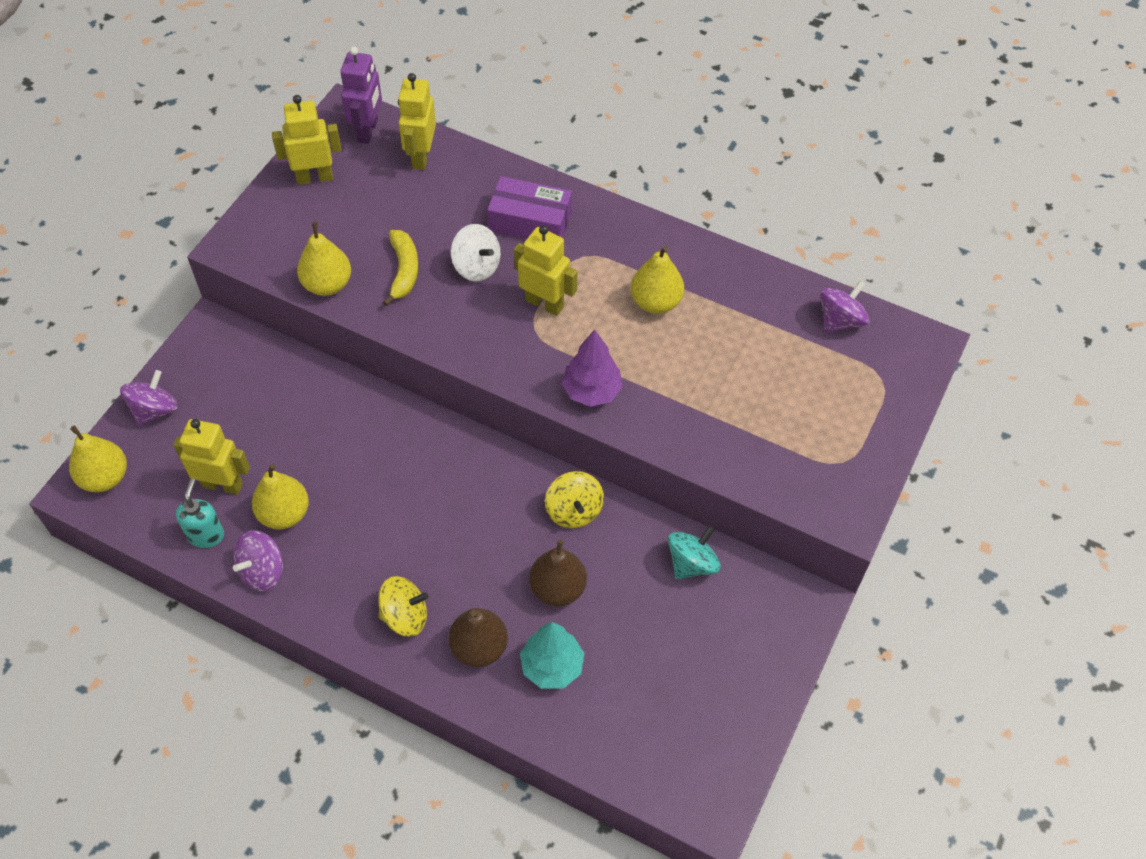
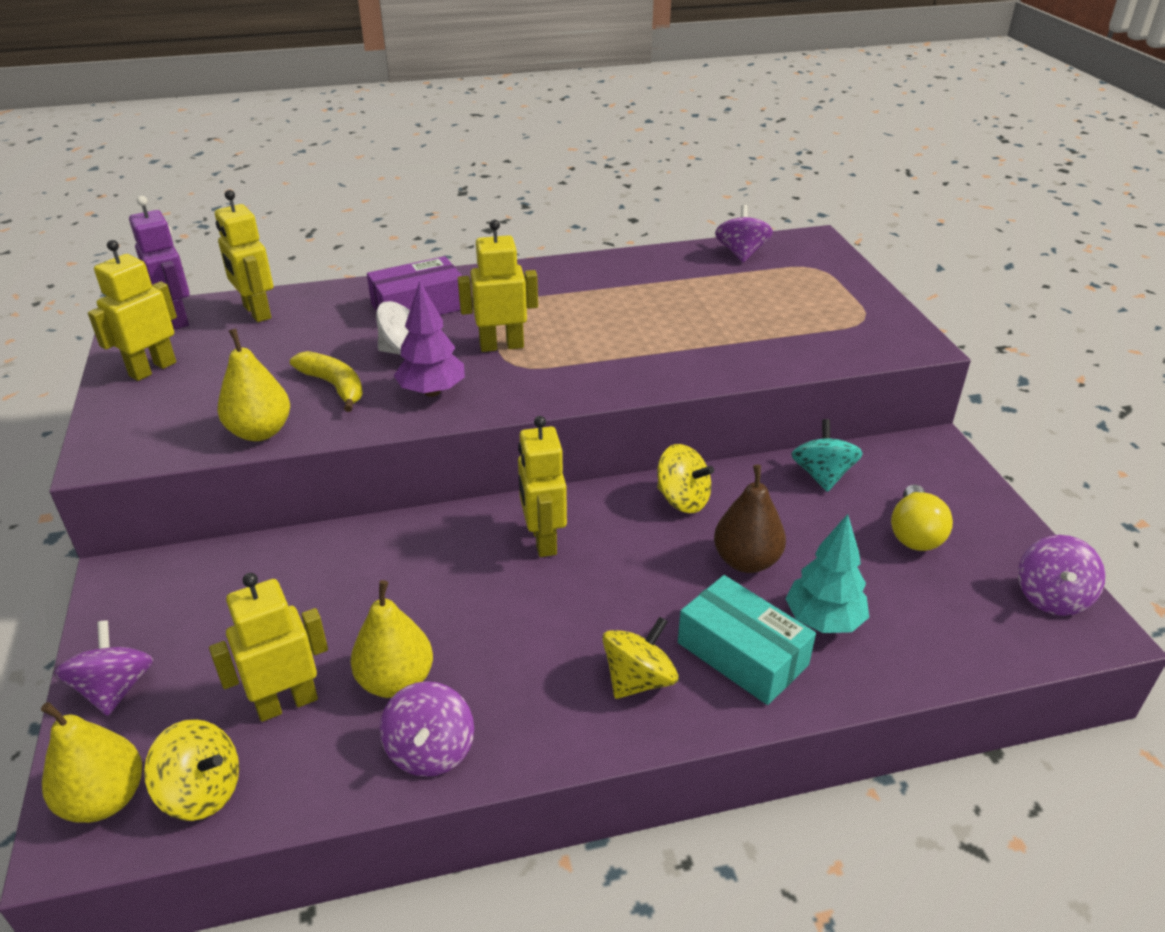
camera: 40 degrees left, 20 degrees down
(146, 507) = (202, 791): none -> yellow spinning top
(206, 535) = (317, 764): turquoise soap dispenser -> none
(454, 476) = (543, 540): none -> yellow robot
(479, 647) = (742, 654): brown pear -> turquoise box
(591, 391) = (621, 376): purple tree -> purple tree (432, 392)
(655, 302) = (594, 304): yellow pear -> none
(692, 656) = (914, 534): none -> yellow light bulb
(718, 770) = (1051, 597): none -> purple spinning top

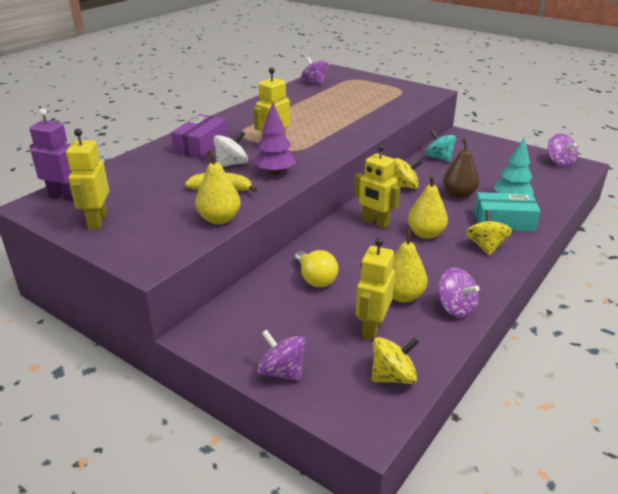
camera: 40 degrees left, 5 degrees down
(105, 799) = (356, 407): yellow pear -> yellow pear (425, 234)
(256, 312) = (111, 177): yellow robot -> none
(914, 534) = (496, 163): yellow light bulb -> yellow light bulb (315, 279)

